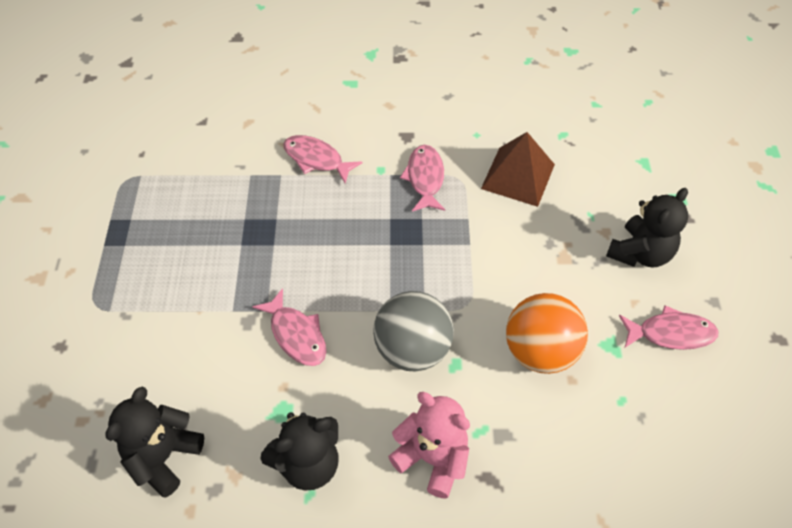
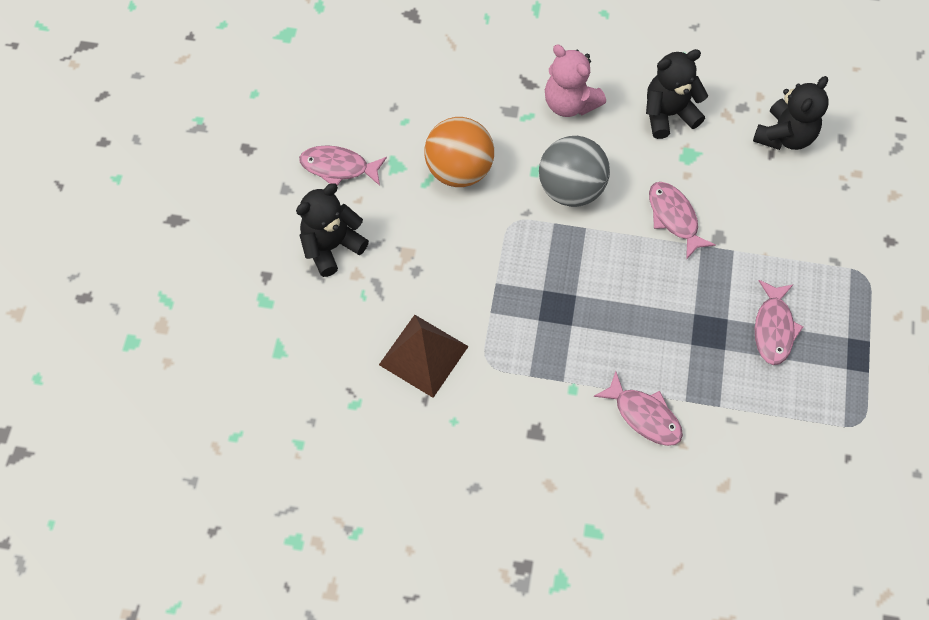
camera: 170 degrees left, 10 degrees up
(425, 178) = (525, 369): pink fish -> pink fish (773, 328)

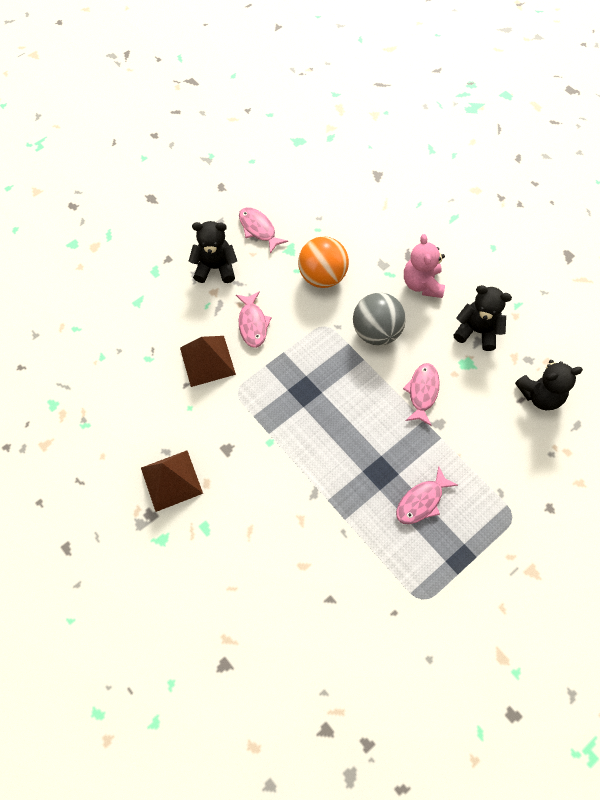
camera: 40 degrees right, 0 degrees up
(510, 512) = (171, 480): none -> brown pyramid
(644, 415) = (295, 488): pink fish -> pink fish (253, 324)

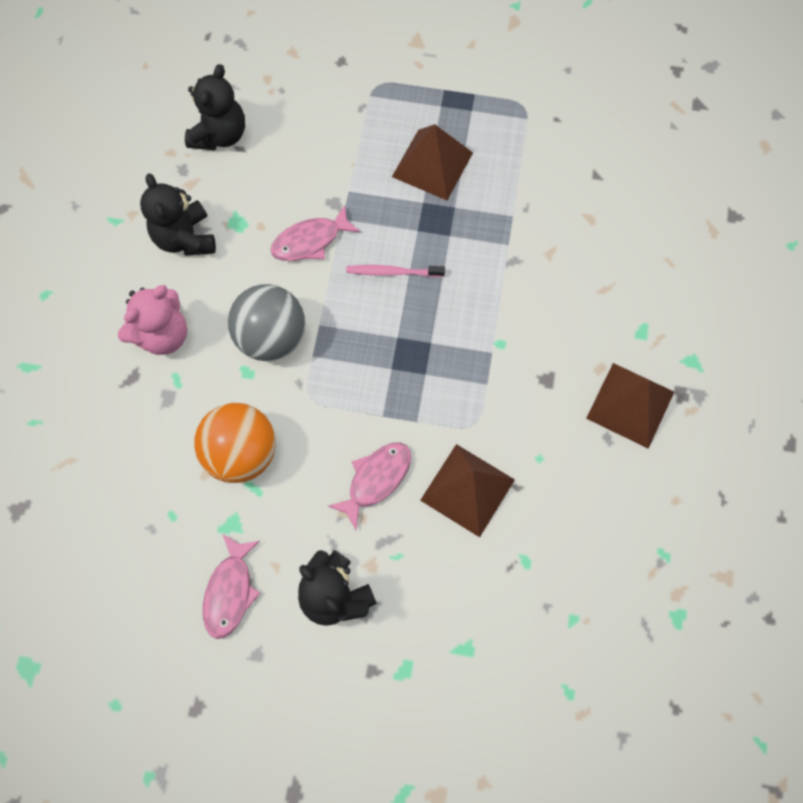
camera: 130 degrees left, 5 degrees up
(364, 420) = (392, 272): none -> pink toothbrush
(421, 501) = (432, 164): pink fish -> brown pyramid
(540, 395) = (220, 135): black teddy bear -> black teddy bear turned 75 degrees clockwise

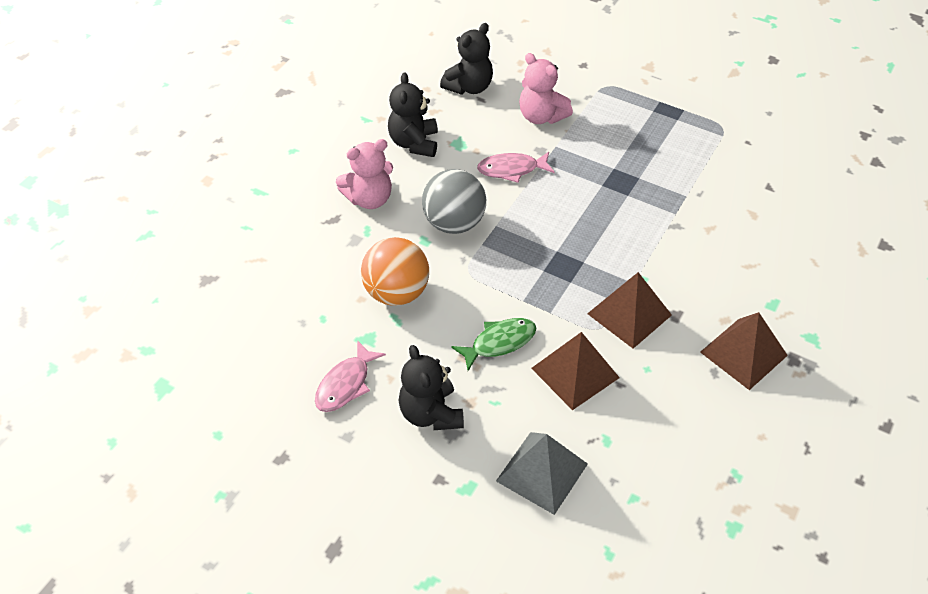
camera: 20 degrees right, 20 degrees down
(318, 153) = (541, 116): none -> pink teddy bear
(376, 480) = (499, 343): pink fish -> green fish
(392, 272) = (570, 207): pink toothbrush -> none
(432, 164) = (631, 146): brown pyramid -> brown pyramid (629, 314)
(473, 623) = (542, 472): none -> grey pyramid

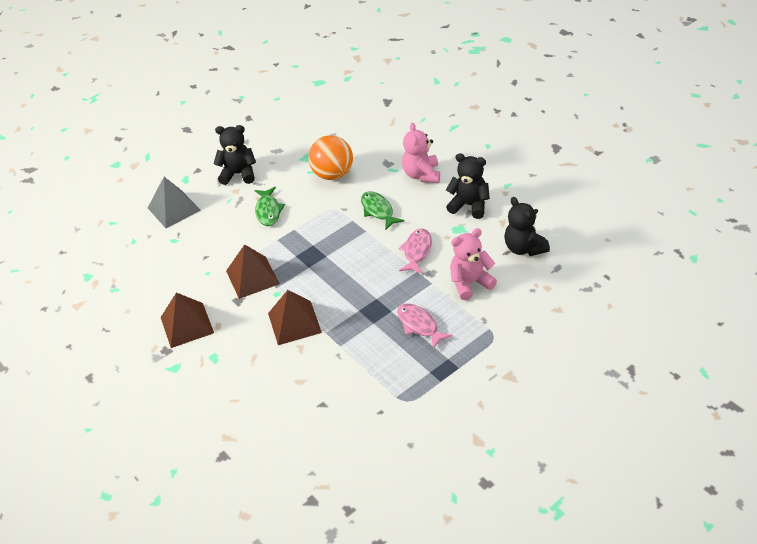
camera: 115 degrees right, 5 degrees down
(345, 384) = (279, 145): pink fish -> pink fish (419, 325)
(454, 223) = (378, 210): grey ball -> green fish
(575, 372) = (226, 239): brown pyramid -> brown pyramid (294, 322)

